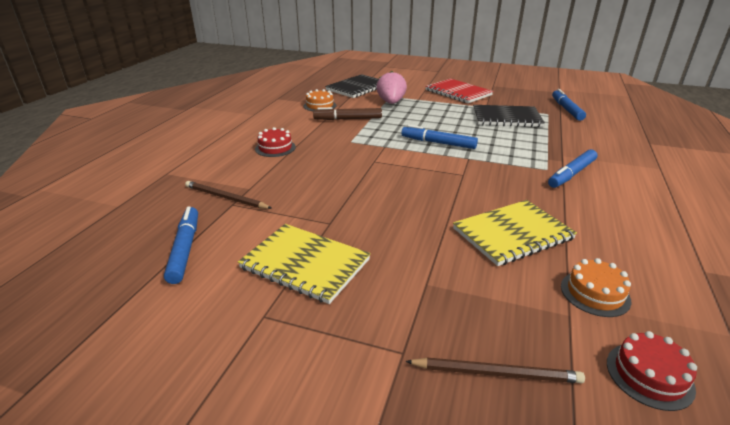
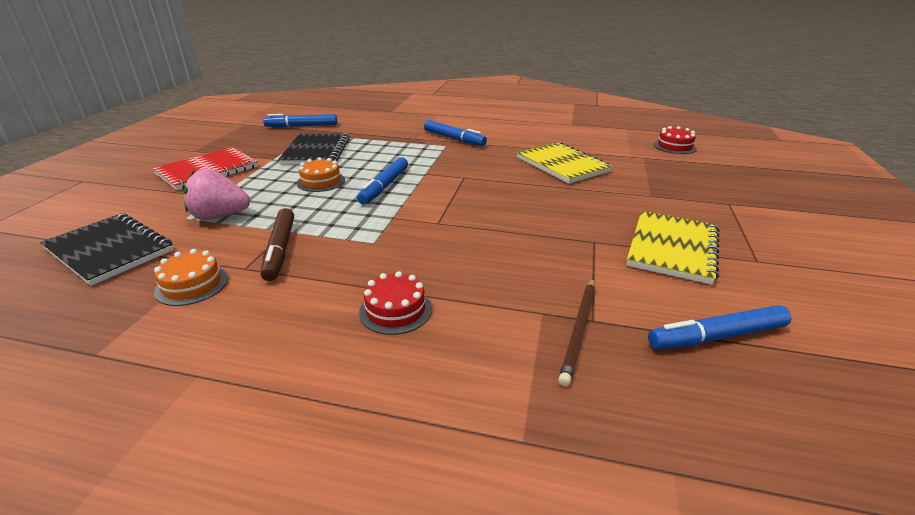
camera: 95 degrees left, 0 degrees up
(496, 373) = (714, 178): brown pencil -> none
(595, 293) = (616, 149): orange cake -> orange cake (321, 181)

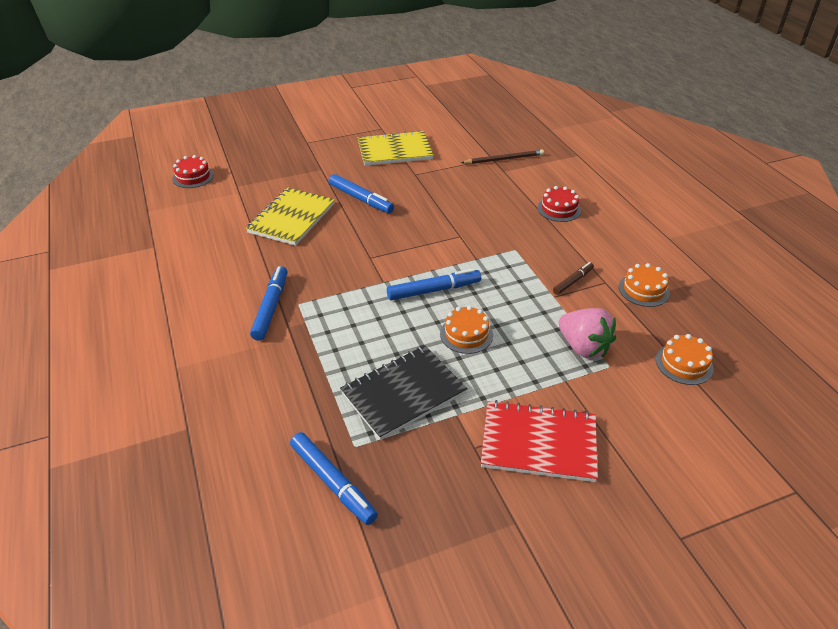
camera: 125 degrees left, 10 degrees up
(109, 250) = (684, 364): black notebook -> orange cake
(280, 250) = (573, 281): brown marker -> brown marker, size x0.61
(717, 336) = (466, 131): blue marker -> blue marker (361, 199)

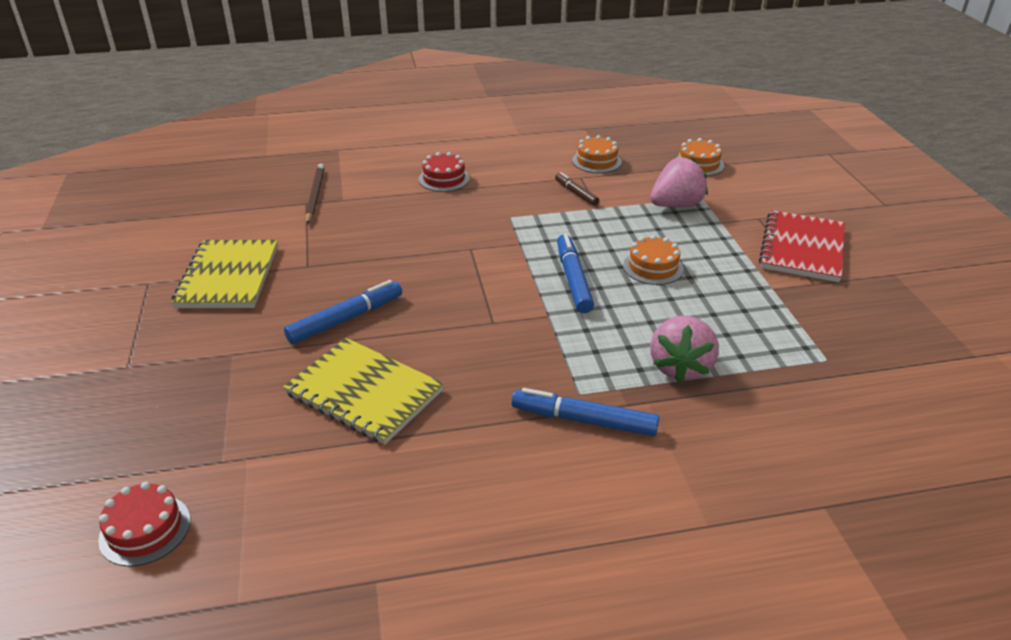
camera: 80 degrees left, 5 degrees down
(332, 353) = (680, 367): none -> pink strawberry
(333, 482) = (880, 378): blue marker -> none
(403, 393) = (745, 318): black notebook -> none

